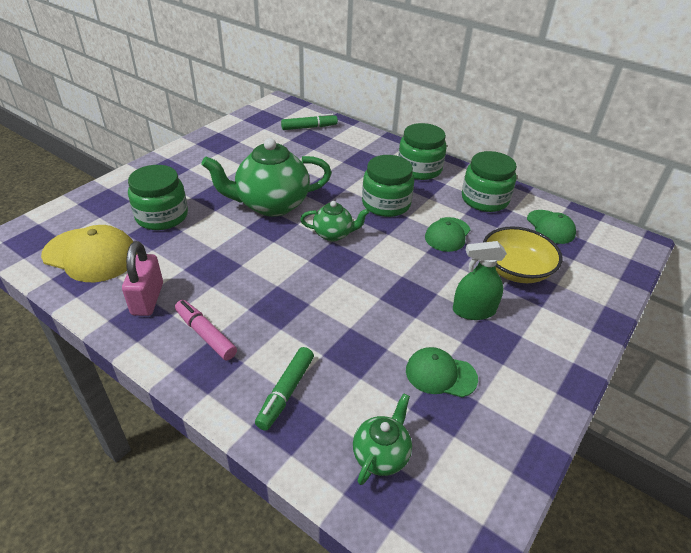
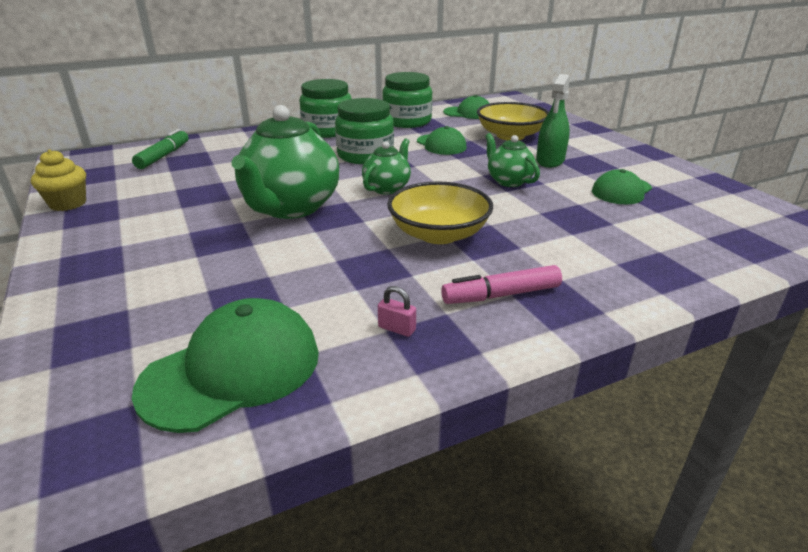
camera: 60 degrees left, 10 degrees down
(91, 255) = (232, 370): yellow cap -> green cap
(147, 299) = (397, 328): pink padlock -> pink padlock, size x0.46
(162, 216) = (212, 286): green jar -> none
(223, 130) = (68, 203): none -> yellow cupcake
(275, 282) = (438, 234): none -> yellow bowl
(286, 392) = (619, 263): green marker -> none
(381, 455) = (711, 235): green teapot -> green teapot (508, 181)

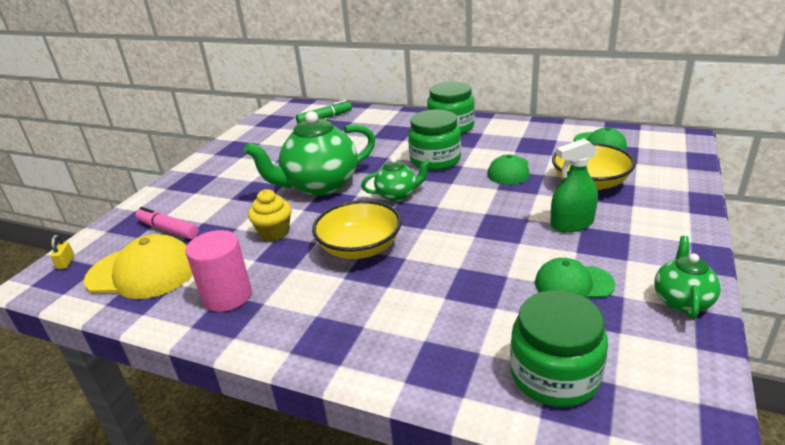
camera: 50 degrees right, 0 degrees up
(55, 434) = (66, 262): none -> yellow padlock
(68, 203) = (238, 138): yellow cupcake -> yellow cupcake (274, 233)
(232, 370) = (143, 272): green cap -> yellow cap
(397, 328) = (227, 296): pink padlock -> pink cylinder
(407, 121) = (526, 137): green jar -> green jar (554, 375)
(501, 295) = (309, 312): pink marker -> pink marker (168, 229)
(508, 181) = (493, 228): green teapot -> green teapot (682, 300)

